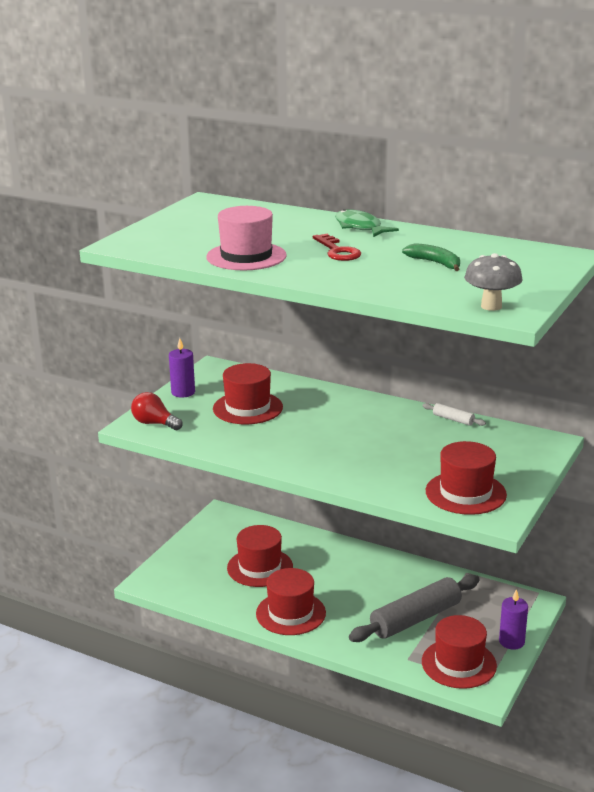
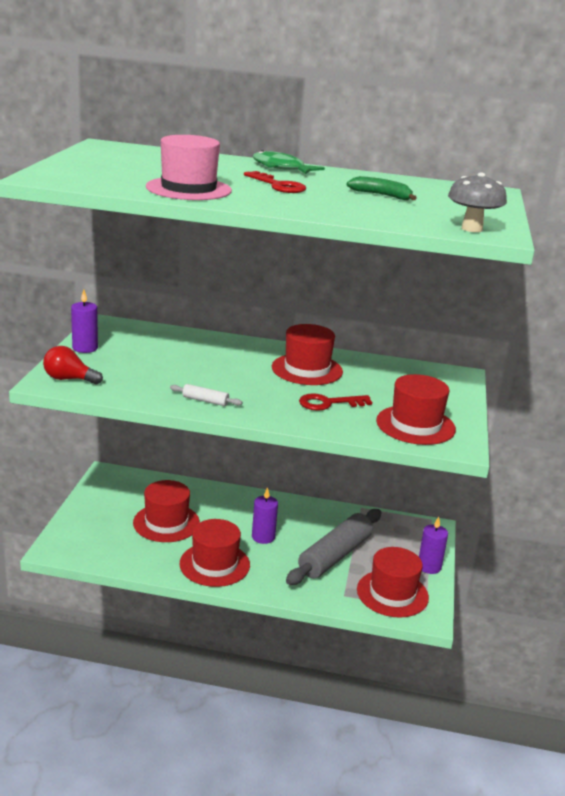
camera: 20 degrees left, 0 degrees up
(247, 408) = (160, 359): red hat -> red hat (307, 369)
(350, 592) = (263, 537): none -> purple candle
(389, 464) = (328, 403): none -> red key
(453, 419) = (363, 360): white rolling pin -> white rolling pin (205, 401)

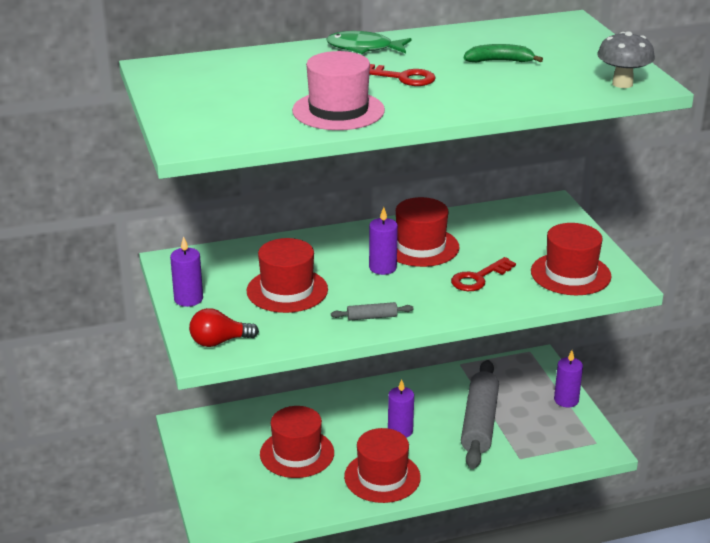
camera: 25 degrees left, 5 degrees up
(205, 401) = (372, 317): white rolling pin -> grey rolling pin
(257, 373) = (382, 268): none -> purple candle
(392, 593) = (557, 439): red hat -> red hat (287, 290)

